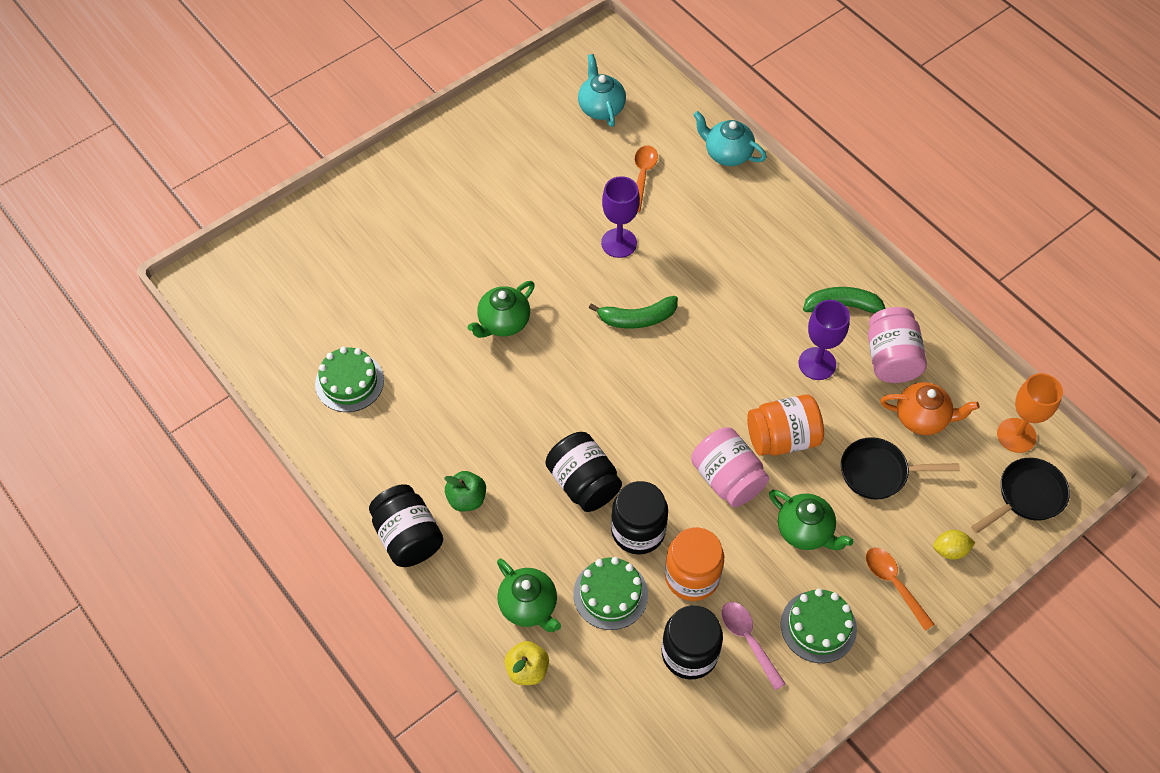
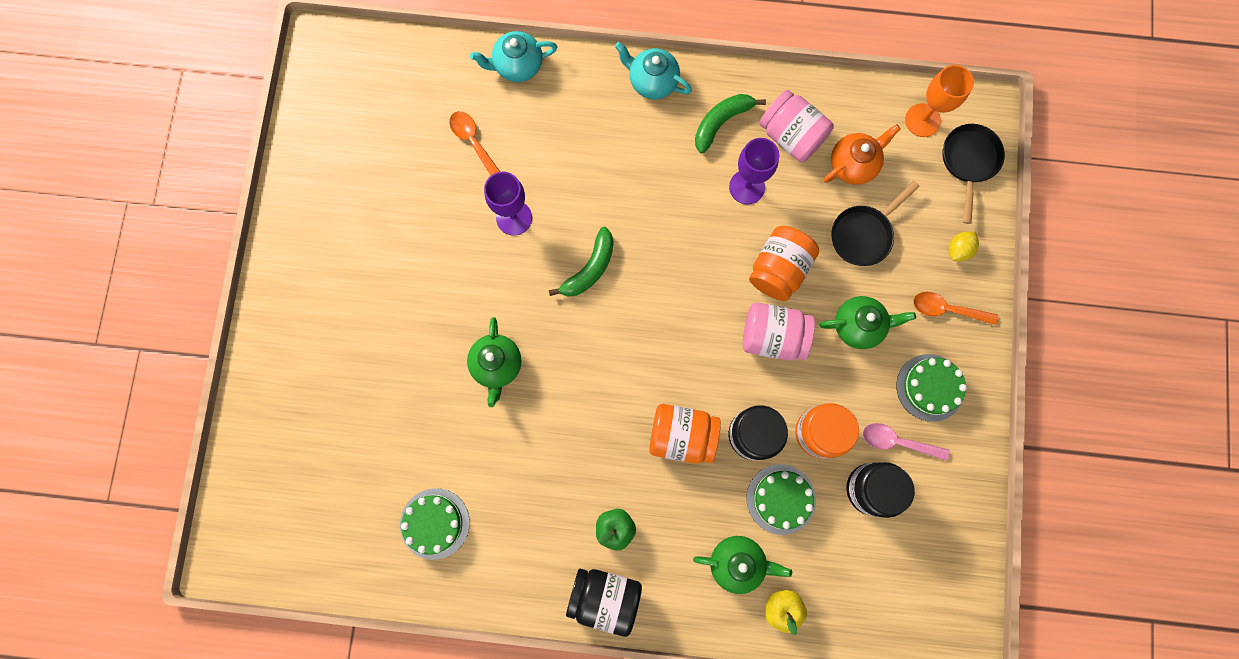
camera: 45 degrees left, 20 degrees up
(583, 483) = (682, 435): black jar -> orange jar
(601, 108) = (381, 110): turquoise teapot -> turquoise teapot (652, 81)

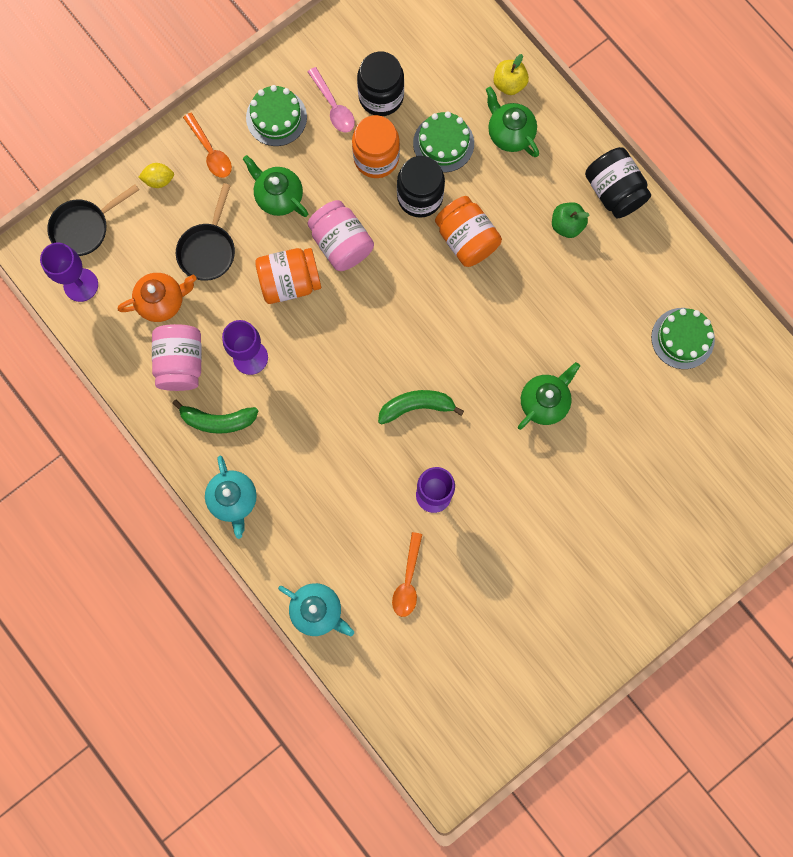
camera: 135 degrees left, 0 degrees up
(853, 164) = (162, 301): orange teapot -> orange teapot turned 150 degrees clockwise
(864, 234) = (208, 249): black pan -> black pan turned 105 degrees clockwise
(922, 120) = (81, 285): orange goblet -> purple goblet

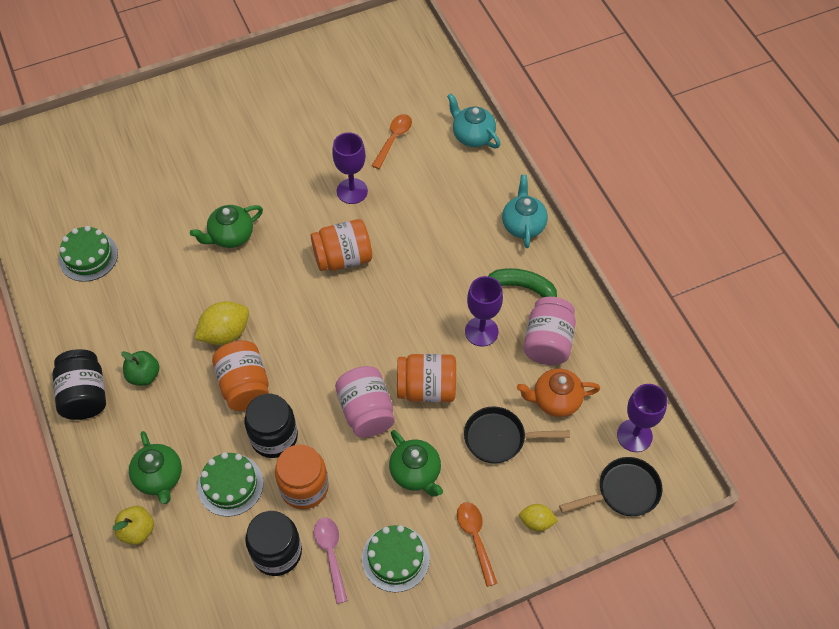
camera: 165 degrees left, 20 degrees down
(208, 249) = (499, 438): black pan -> black pan turned 120 degrees counterclockwise
(416, 406) = (343, 258): green banana -> orange jar
(506, 289) = (225, 333): none -> yellow lemon

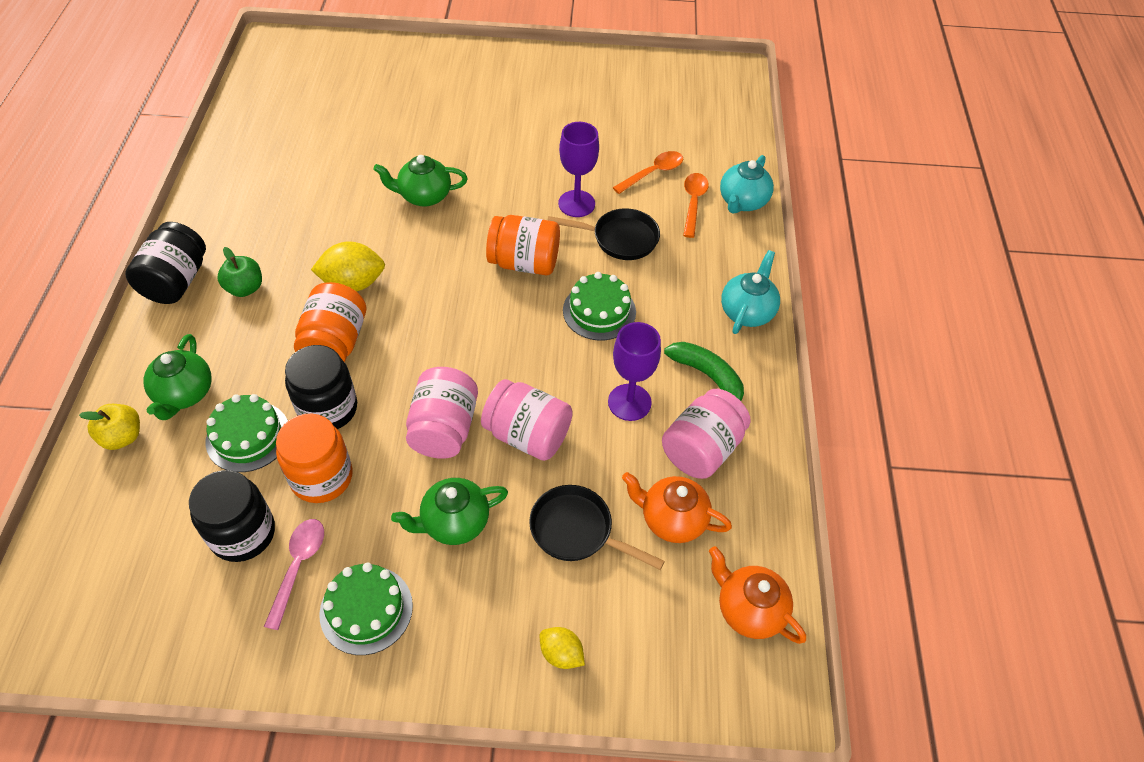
camera: 25 degrees right, 5 degrees down
(88, 256) = (276, 159): green cake -> green cake (599, 311)
(416, 473) = (454, 522): green teapot -> green teapot turned 75 degrees clockwise
(426, 388) = (527, 435): orange jar -> pink jar
(472, 136) = (742, 202): turquoise teapot -> turquoise teapot turned 135 degrees counterclockwise
(475, 538) = (474, 635): orange spoon -> orange spoon (693, 203)
(623, 491) = (695, 673): black pan -> black pan (620, 239)
(634, 435) = (749, 610): purple goblet -> orange teapot

